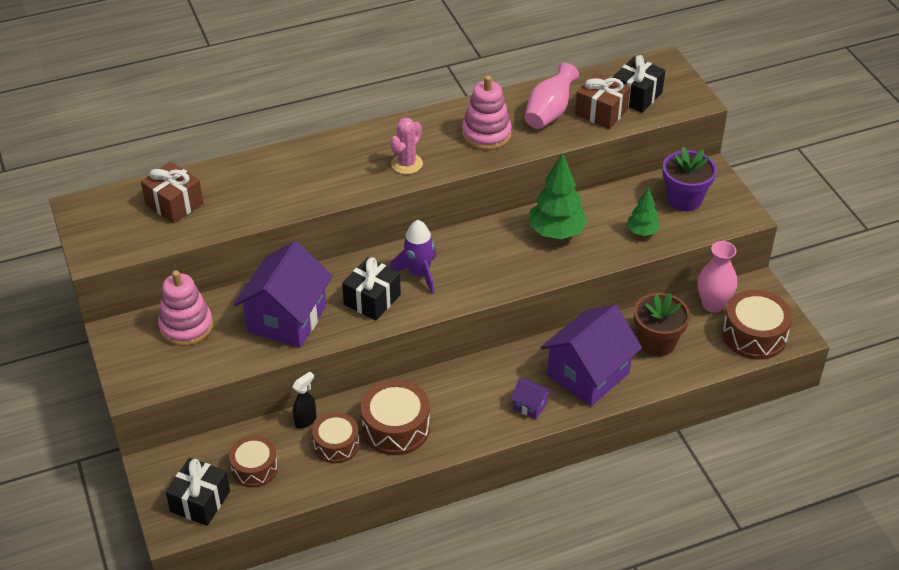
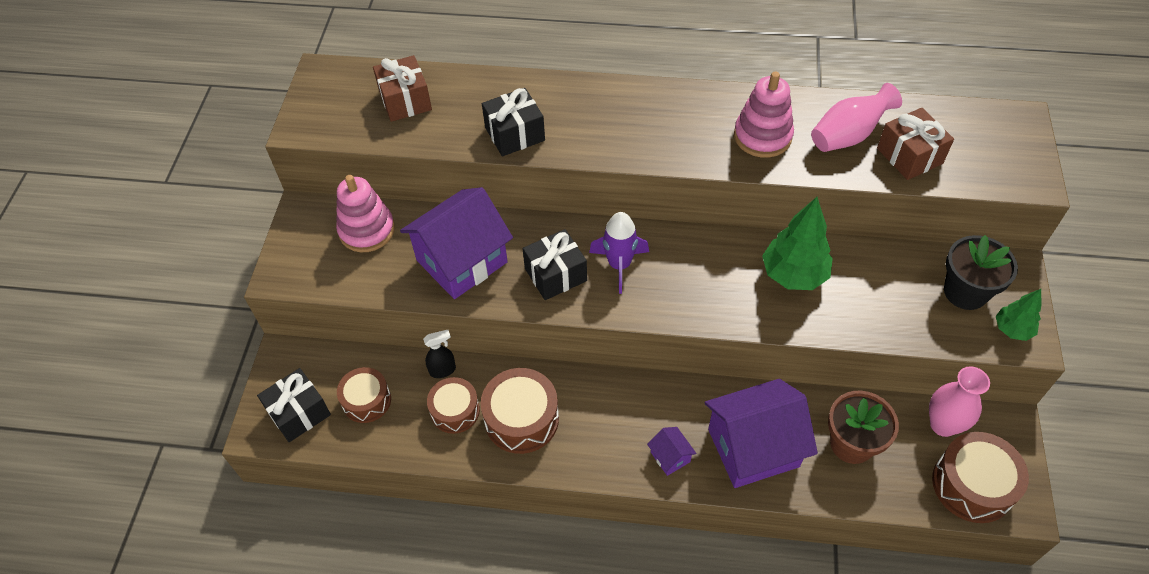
camera: 30 degrees right, 10 degrees up
(407, 164) = (656, 140): pink cactus -> none
(636, 96) = (963, 150): black gift -> black gift (514, 134)
(642, 232) = (892, 313): green tree -> green tree (1012, 329)
(684, 199) = (965, 292): purple flower pot -> black flower pot

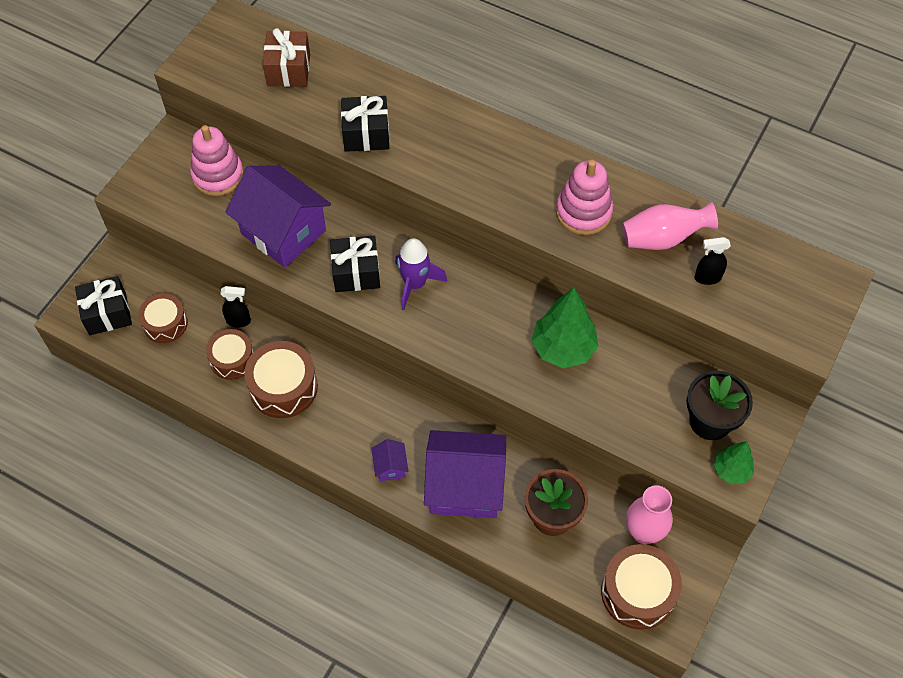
camera: 20 degrees right, 5 degrees up
(461, 261) = (283, 232): purple house -> purple house turned 60 degrees clockwise
(909, 156) = (707, 278): brown gift -> black spray bottle

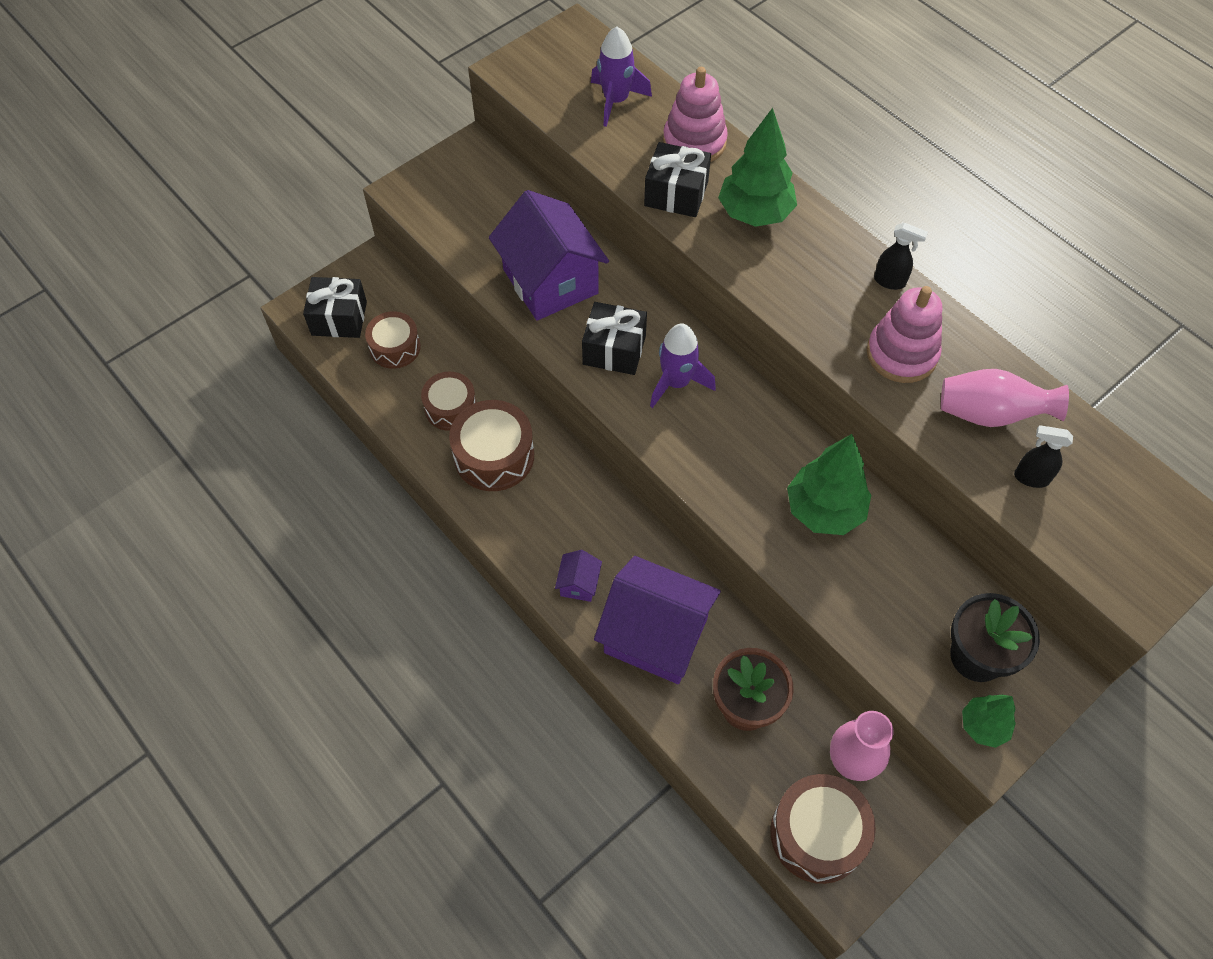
camera: 20 degrees right, 0 degrees up
(218, 175) = (503, 200): pink stacking toy -> pink stacking toy (694, 142)
(239, 321) = (474, 368): black spray bottle -> black spray bottle (890, 281)
(288, 70) = (616, 101): brown gift -> purple rocket
(434, 133) = (755, 213): none -> green tree

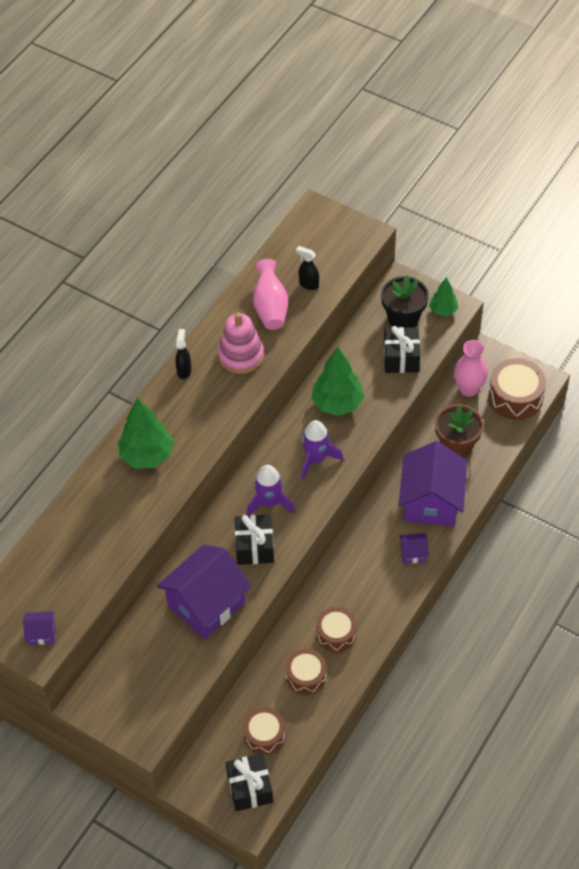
camera: 105 degrees left, 5 degrees down
(494, 456) = (336, 634): brown drum -> brown drum, size x0.66
(535, 75) = (42, 633): none -> purple house
(616, 101) = (57, 569): purple rocket -> purple rocket (316, 459)
(676, 193) = (142, 506): black gift -> black gift (401, 358)
(694, 142) = (87, 507): pink stacking toy -> none
(1030, 478) = (308, 284): black spray bottle -> black spray bottle turned 120 degrees clockwise

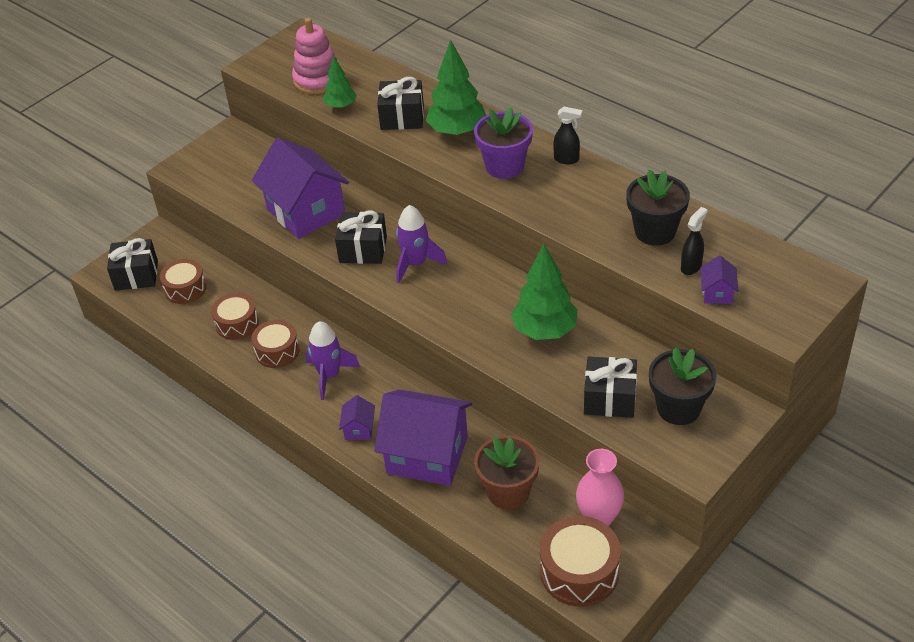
camera: 100 degrees right, 10 degrees down
(42, 633) = (274, 67): purple house -> purple house (717, 293)
(126, 502) = (402, 117): none -> black gift
(195, 413) = (504, 166): none -> purple flower pot
(241, 355) = (582, 203): pink stacking toy -> pink stacking toy (317, 80)
(270, 307) = (655, 231): pink vase -> black flower pot
(316, 459) = (466, 306): purple rocket -> purple rocket (329, 376)
(443, 310) = (690, 453): green tree -> green tree (341, 106)

